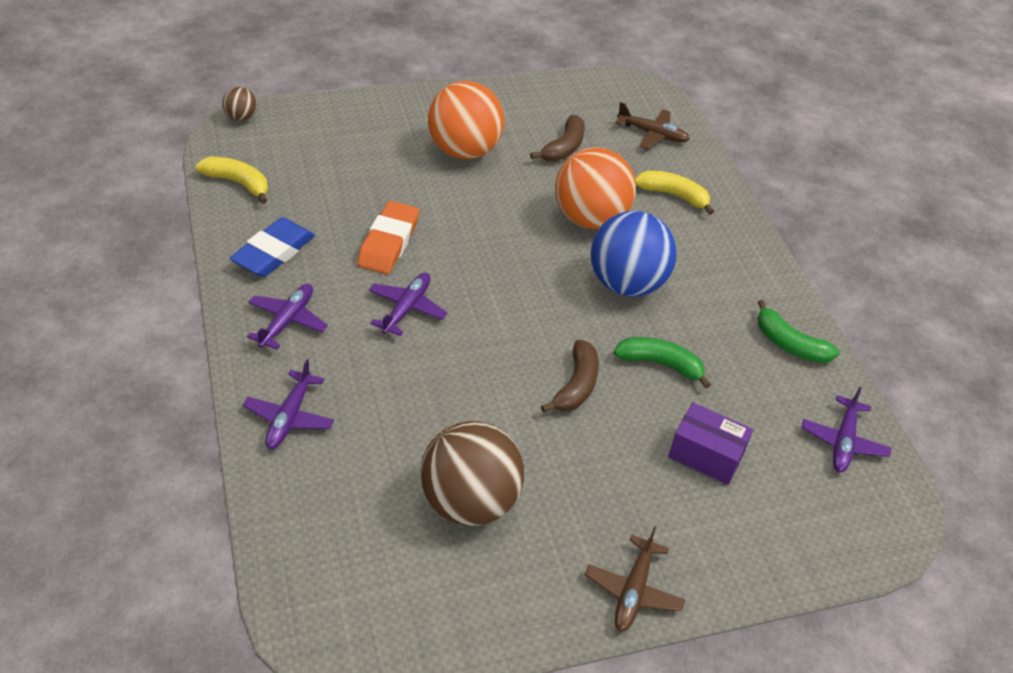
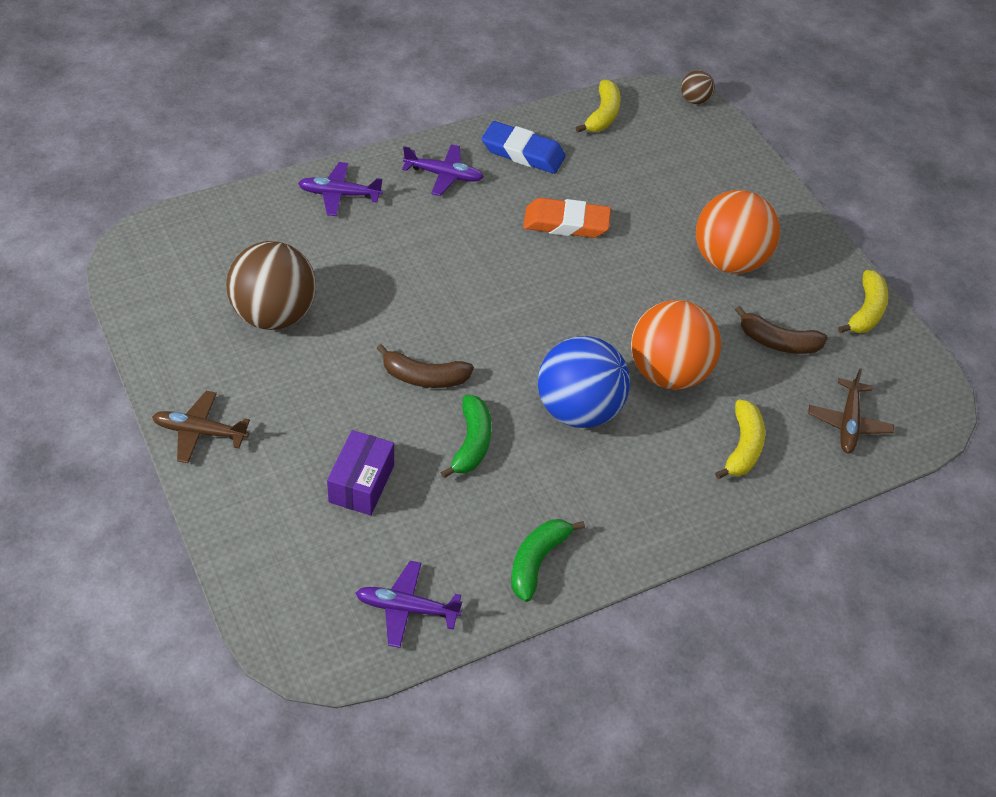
camera: 80 degrees right, 5 degrees up
(406, 309) = (484, 247): purple plane -> none
(538, 93) = (866, 311): none -> yellow banana

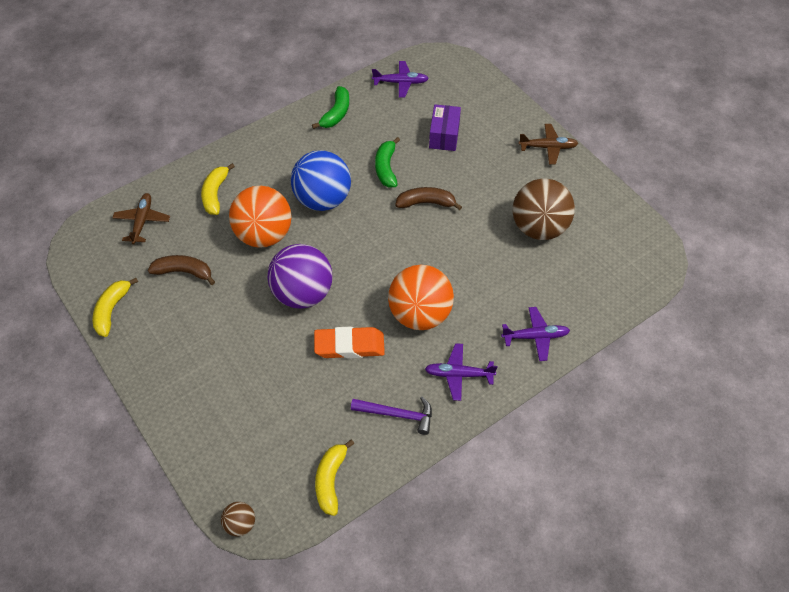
camera: 175 degrees right, 5 degrees up
(523, 153) = (397, 415): blue eraser -> purple hammer
(618, 288) = (303, 293): none -> purple ball
(729, 260) = (216, 336): orange ball -> orange ball (420, 314)

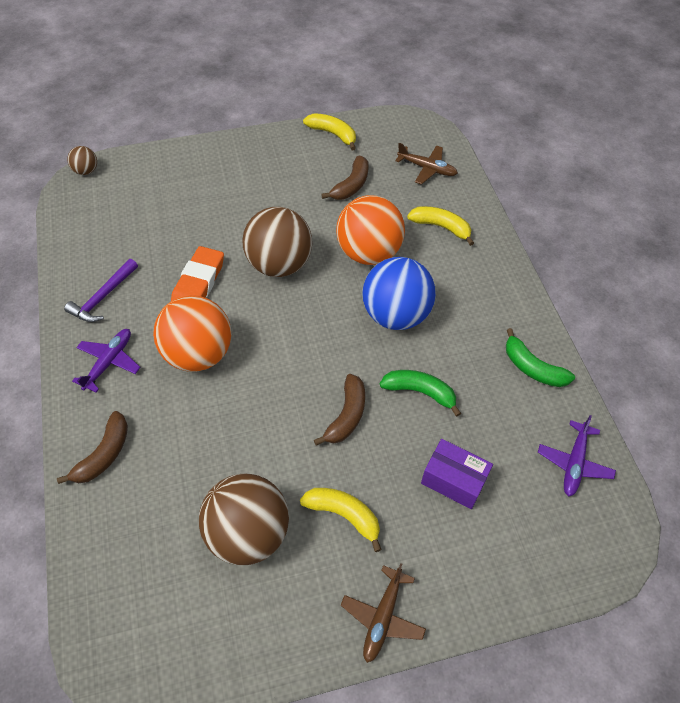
camera: 110 degrees right, 0 degrees up
(303, 293) = (279, 264): purple ball -> brown ball
(330, 480) = (78, 232): yellow banana -> yellow banana (344, 515)
(535, 336) = (104, 454): purple plane -> brown banana

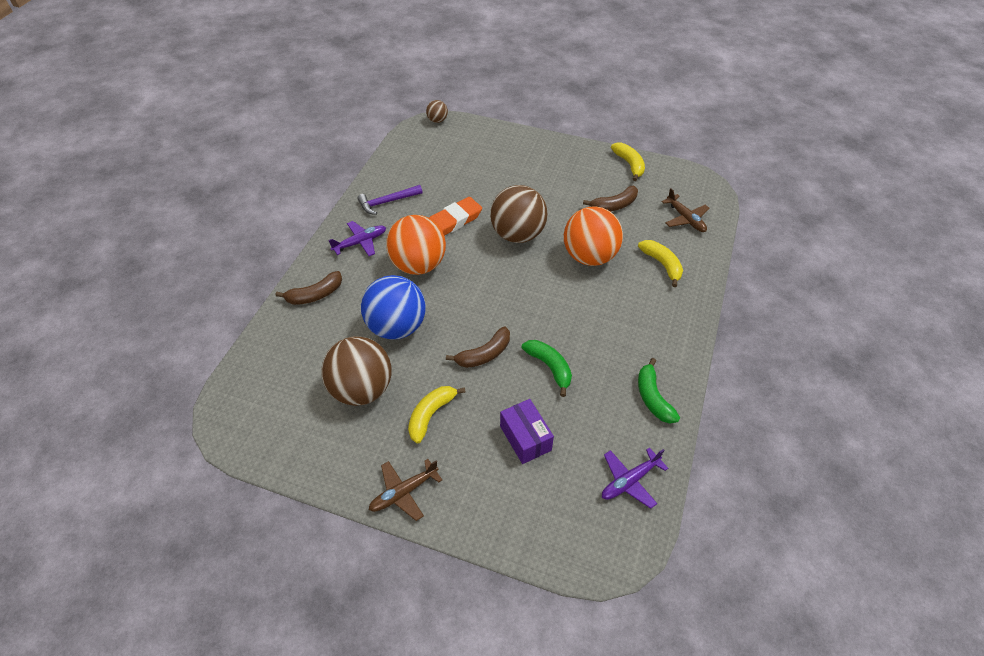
camera: 35 degrees right, 5 degrees down
(344, 515) = (431, 415): yellow banana -> yellow banana turned 120 degrees counterclockwise
(395, 315) = (575, 307): blue ball -> blue ball (396, 327)

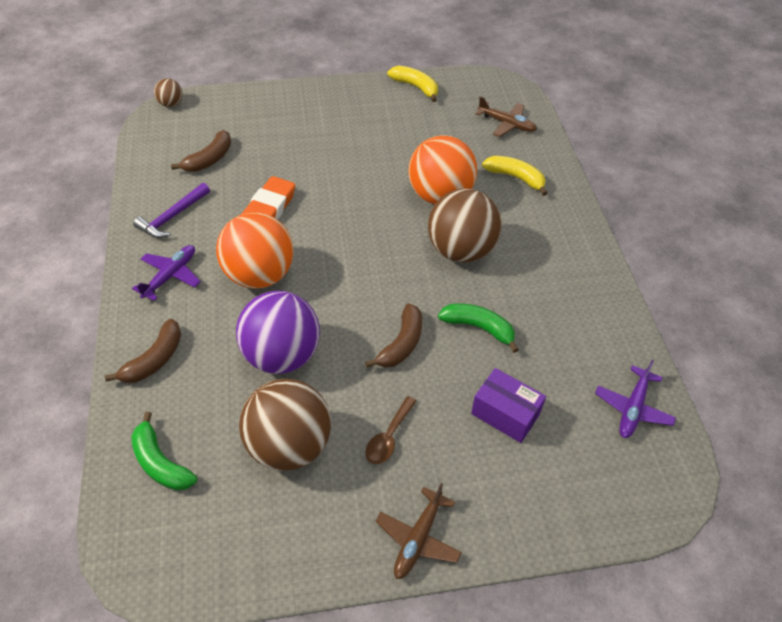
camera: 30 degrees left, 0 degrees up
(396, 327) = (282, 355): blue ball -> purple ball
(431, 415) = (389, 437): yellow banana -> brown spoon
(517, 234) = (349, 200): brown ball -> brown ball (461, 250)
(614, 205) = (429, 134): brown banana -> brown banana (209, 159)
(653, 397) = (597, 314): green banana -> green banana (160, 462)

